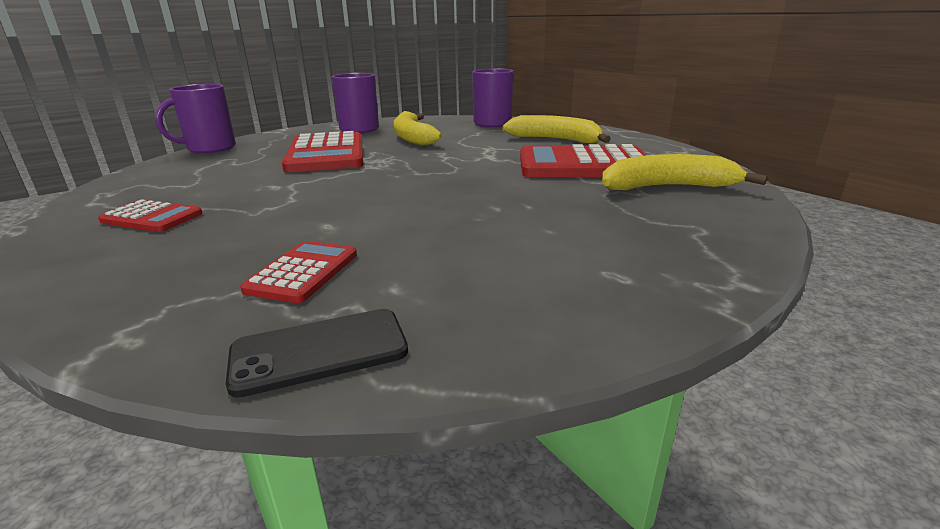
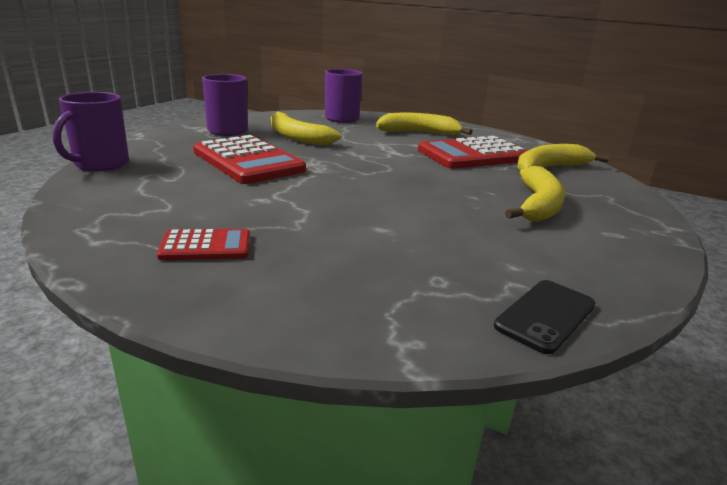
camera: 30 degrees left, 0 degrees up
(303, 272) = (436, 268): red calculator -> none
(564, 226) = (538, 205): none -> yellow banana

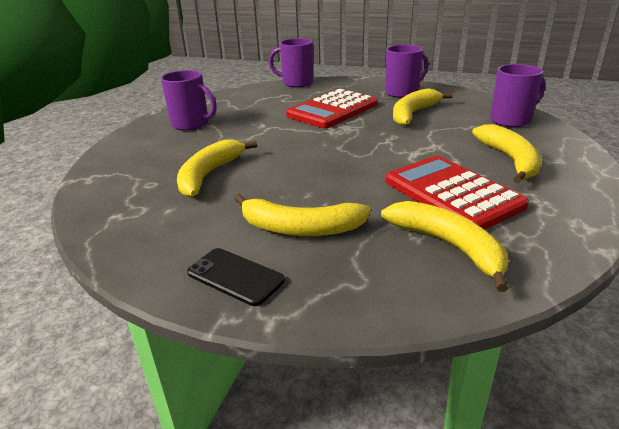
camera: 85 degrees right, 5 degrees up
(206, 246) = (191, 124): red calculator -> purple mug
(417, 239) = (209, 174): none -> yellow banana
(545, 315) = (101, 218): black phone -> black phone (235, 276)

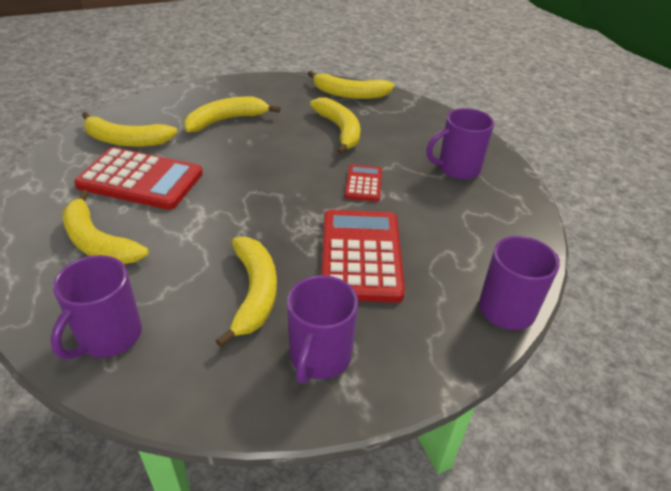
camera: 135 degrees right, 10 degrees up
(117, 208) = (349, 94): none -> yellow banana
(235, 276) = (230, 91): black phone -> none
(269, 135) = (363, 184): none -> red calculator

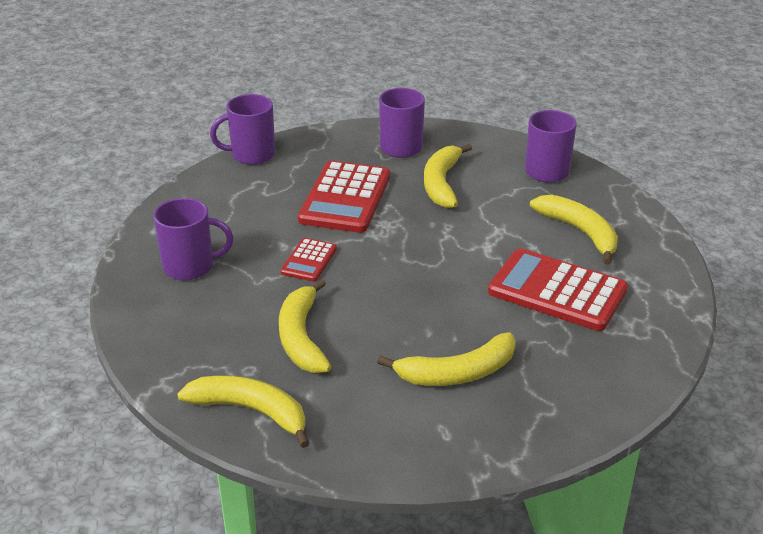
camera: 165 degrees left, 5 degrees down
(125, 140) = (592, 350): yellow banana -> none

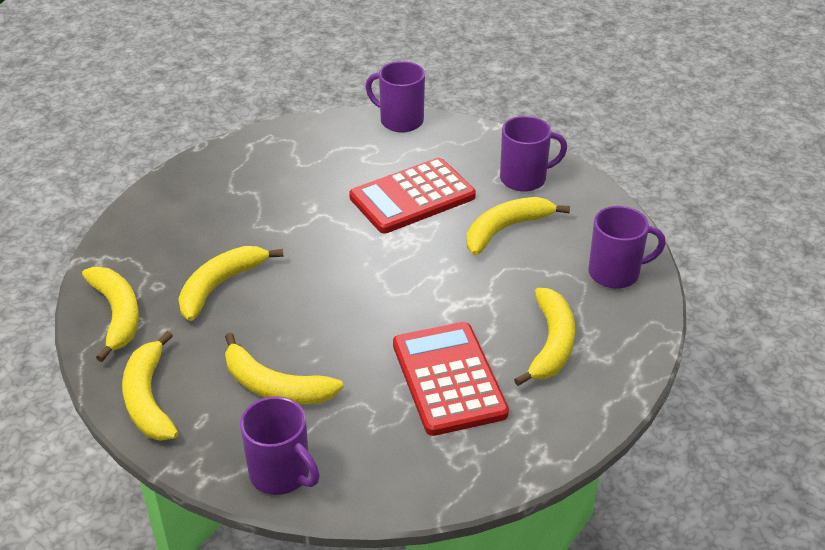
camera: 45 degrees right, 5 degrees up
(190, 266) = (232, 186): purple mug -> purple mug (281, 474)
(309, 260) = (311, 231): red calculator -> none
(380, 447) = (148, 399): none -> yellow banana

